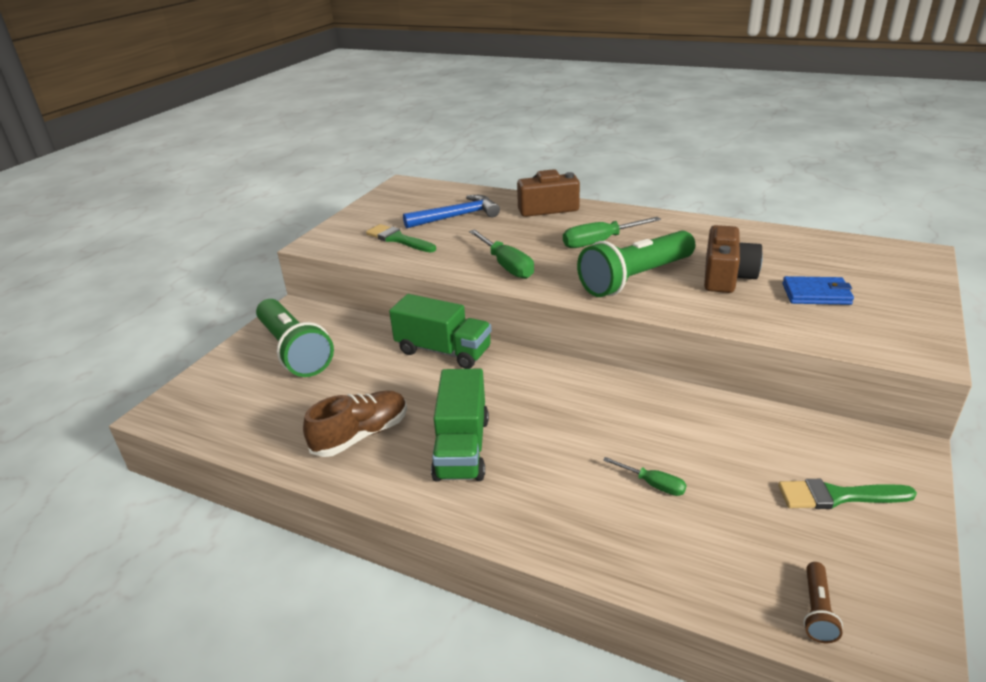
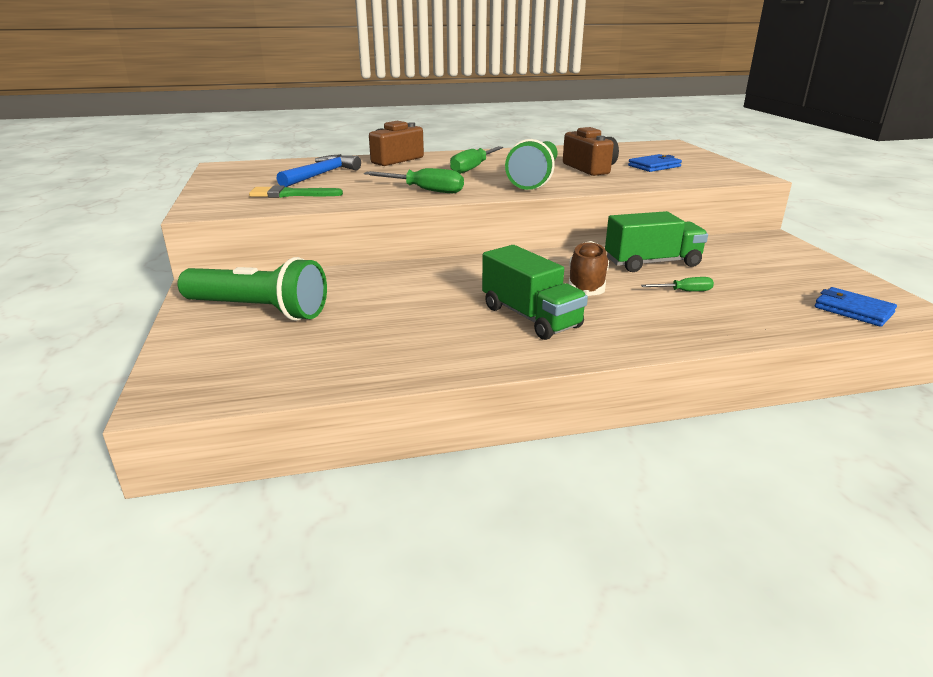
camera: 40 degrees left, 5 degrees down
(361, 435) = (432, 338): brown shoe -> brown shoe (587, 284)
(443, 351) = (413, 272): green truck -> green truck (652, 263)
(817, 610) = (853, 310): brown flashlight -> blue wallet
(838, 496) = (778, 264): green brush -> none

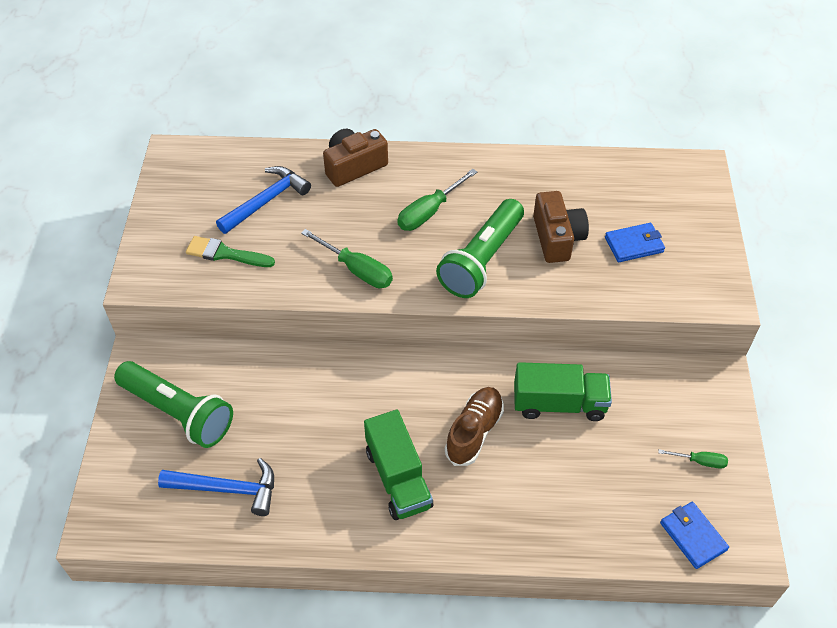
camera: 15 degrees right, 25 degrees up
(336, 348) = (227, 489): none -> blue hammer
(685, 291) = (558, 466): green screwdriver -> green screwdriver (700, 461)

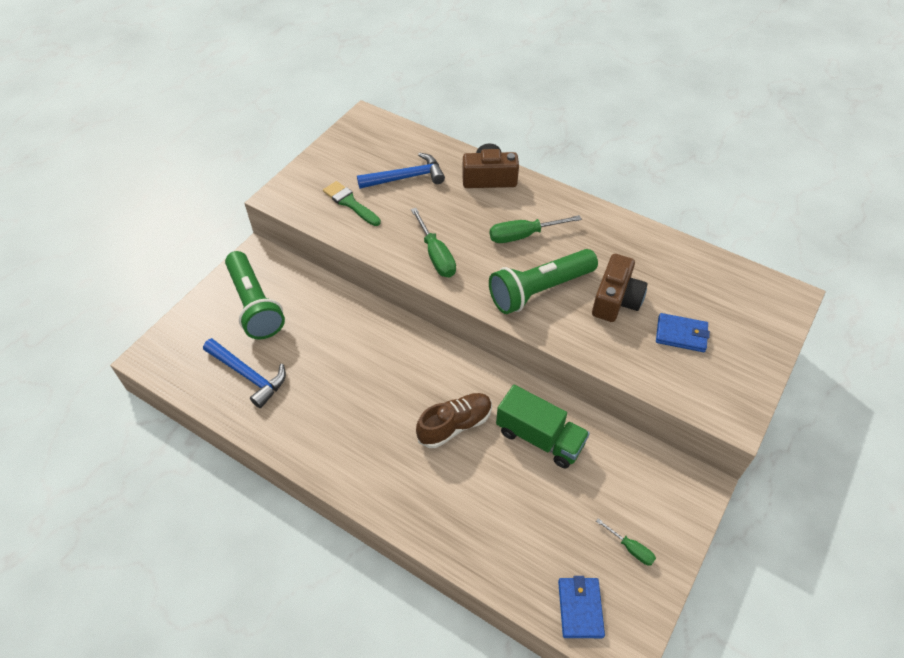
camera: 30 degrees right, 0 degrees up
(398, 478) = (372, 430): green truck -> none

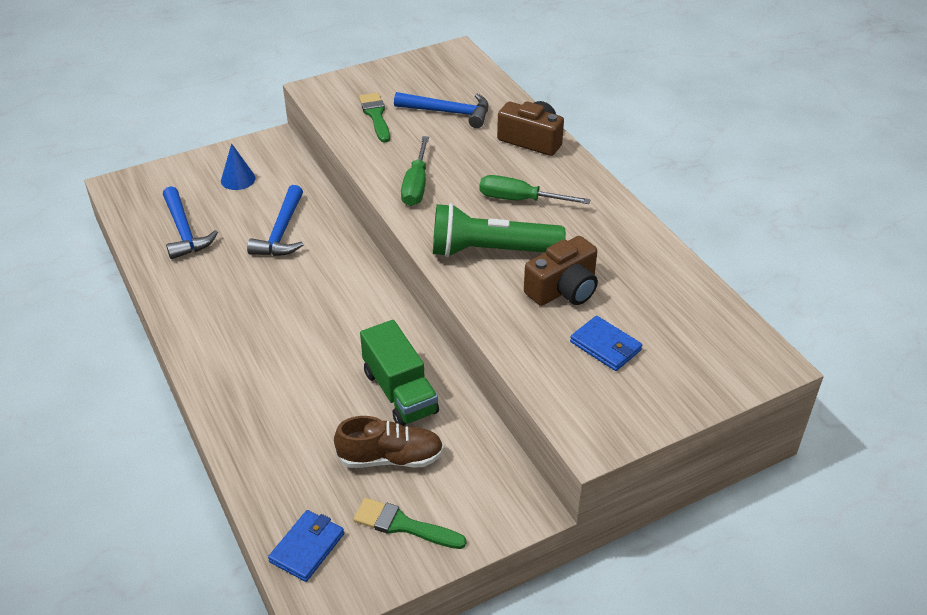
camera: 30 degrees right, 10 degrees down
(255, 305) = (238, 179): green flashlight -> blue cone
(333, 338) = (281, 232): none -> blue hammer
(455, 425) = (328, 346): brown shoe -> brown shoe (390, 458)
(631, 548) = (403, 525): green screwdriver -> green brush

